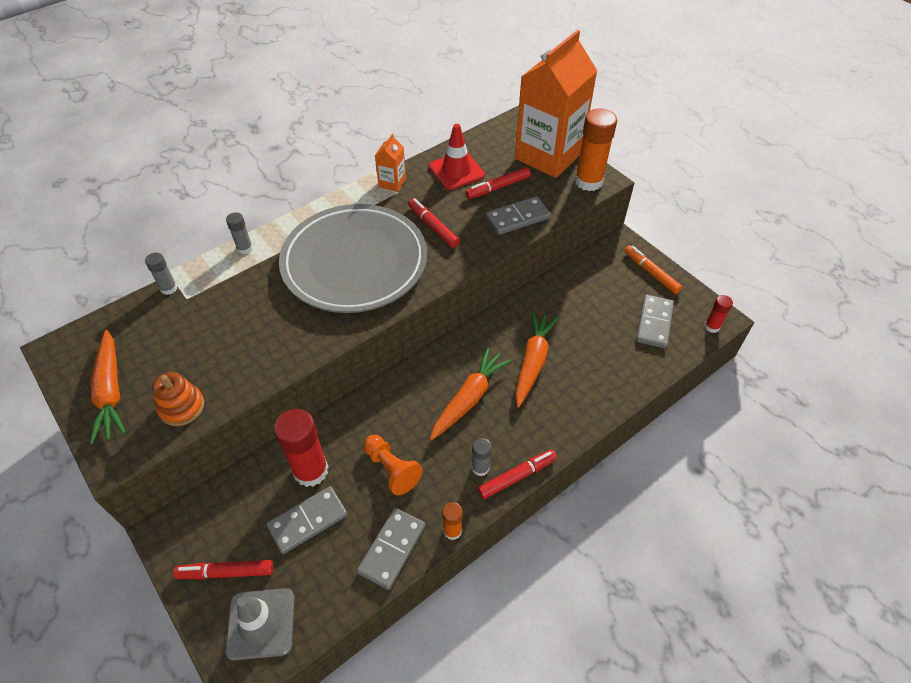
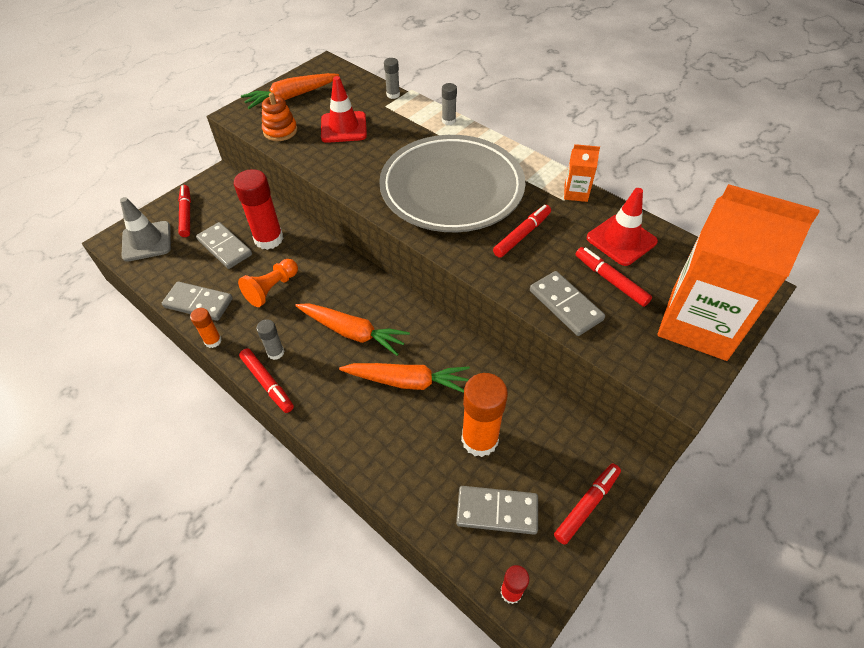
camera: 80 degrees right, 0 degrees up
(208, 341) = (343, 127): none -> red traffic cone
(588, 181) = (669, 373): orange glue stick -> orange glue stick (479, 439)
(651, 273) = (587, 505): orange marker -> red marker

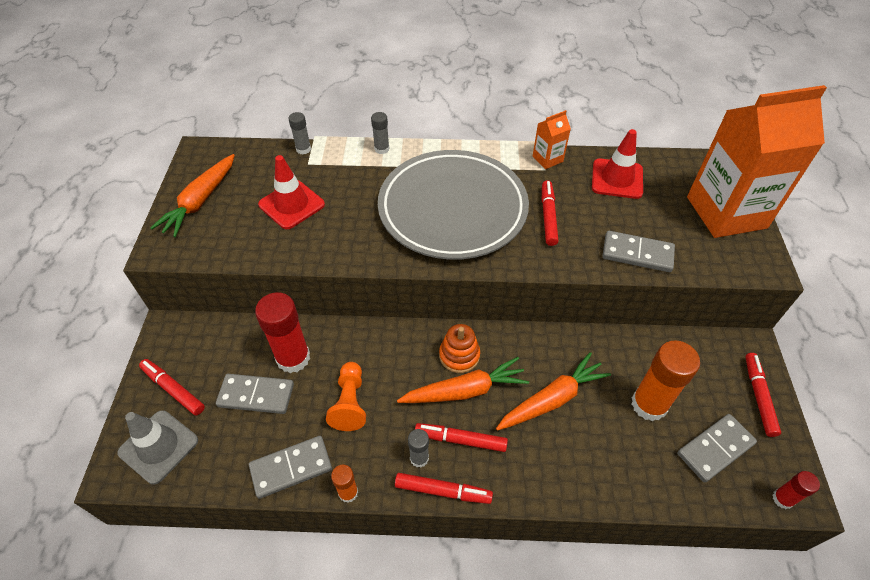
camera: 40 degrees left, 0 degrees up
(280, 131) = (229, 242): orange stacking toy -> orange stacking toy (459, 355)
(610, 280) = (643, 215): red marker -> red marker (460, 440)

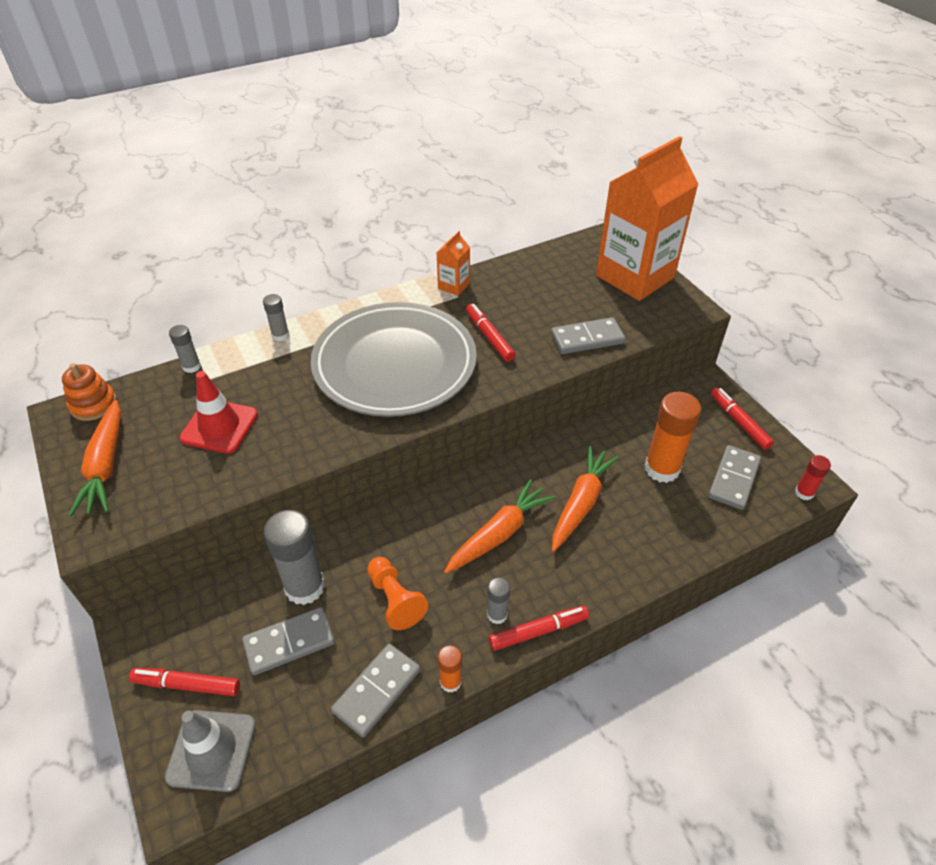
camera: 30 degrees left, 5 degrees down
(293, 358) = (304, 587): red glue stick -> grey glue stick
(459, 355) = (472, 505): orange stacking toy -> orange stacking toy (93, 404)
(460, 440) = (524, 578): red marker -> none
(617, 179) = (527, 281): red traffic cone -> none

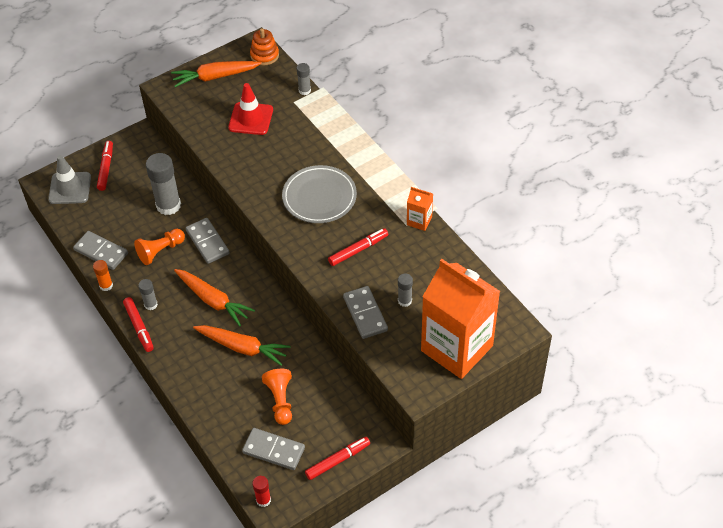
camera: 85 degrees right, 5 degrees up
(280, 335) = (343, 128): grey glue stick -> grey glue stick (404, 301)
(289, 642) = (131, 206): grey domino -> grey domino (207, 242)
(394, 365) = (319, 197): grey plate -> grey plate, size x0.62
(662, 469) = (280, 401): orange glue stick -> orange pawn

